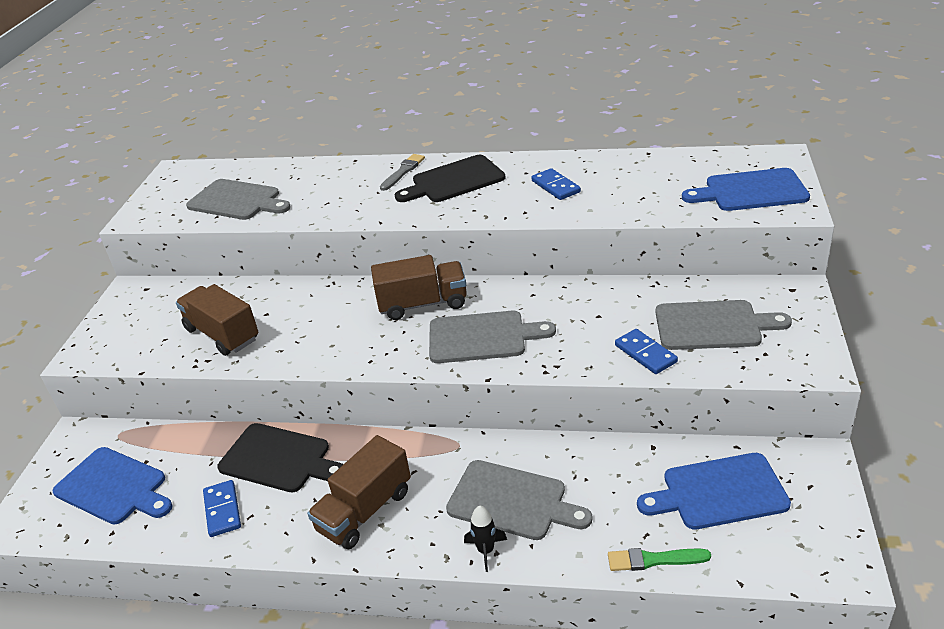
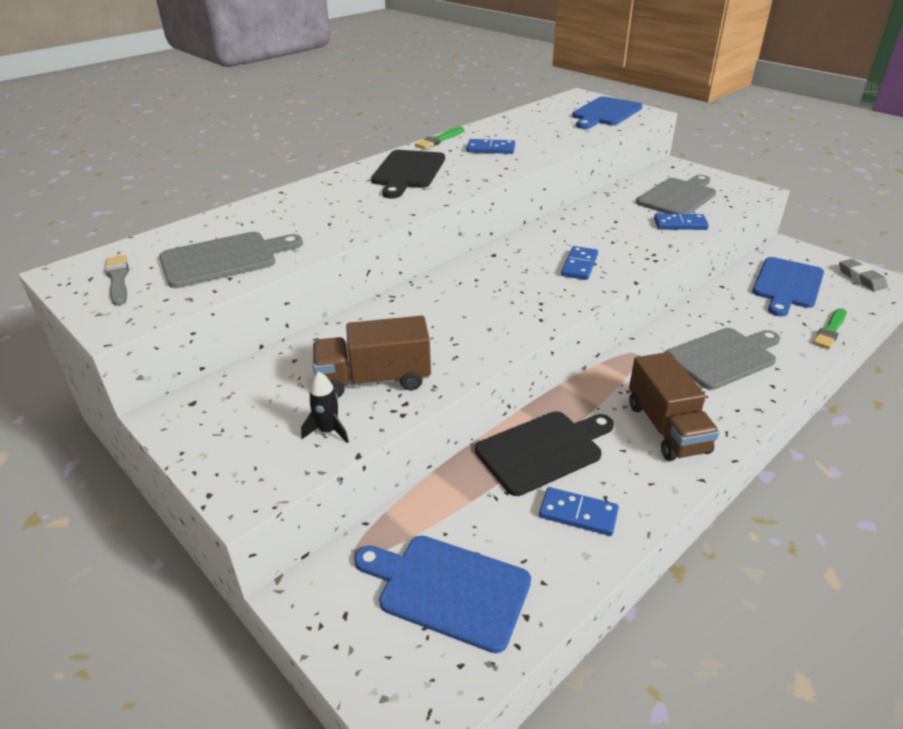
camera: 55 degrees left, 0 degrees up
(114, 487) = (448, 589): blue cutting board -> blue cutting board turned 135 degrees counterclockwise
(403, 172) = (349, 182): grey brush -> grey brush (118, 279)
(423, 304) = (496, 271): brown truck -> none
(482, 337) = (579, 265): grey cutting board -> blue domino
(486, 550) = (767, 389): black rocket -> black rocket (328, 431)
(541, 157) = (439, 139): none -> green brush
(821, 547) = (861, 278): none -> grey eraser

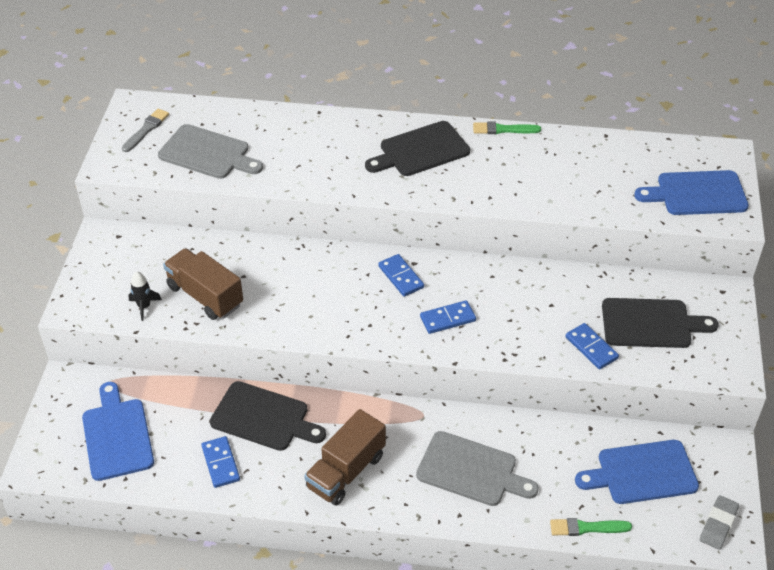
camera: 50 degrees right, 10 degrees up
(490, 149) = (518, 169): blue domino -> blue domino (401, 277)
(678, 197) = (651, 324): grey cutting board -> black cutting board

